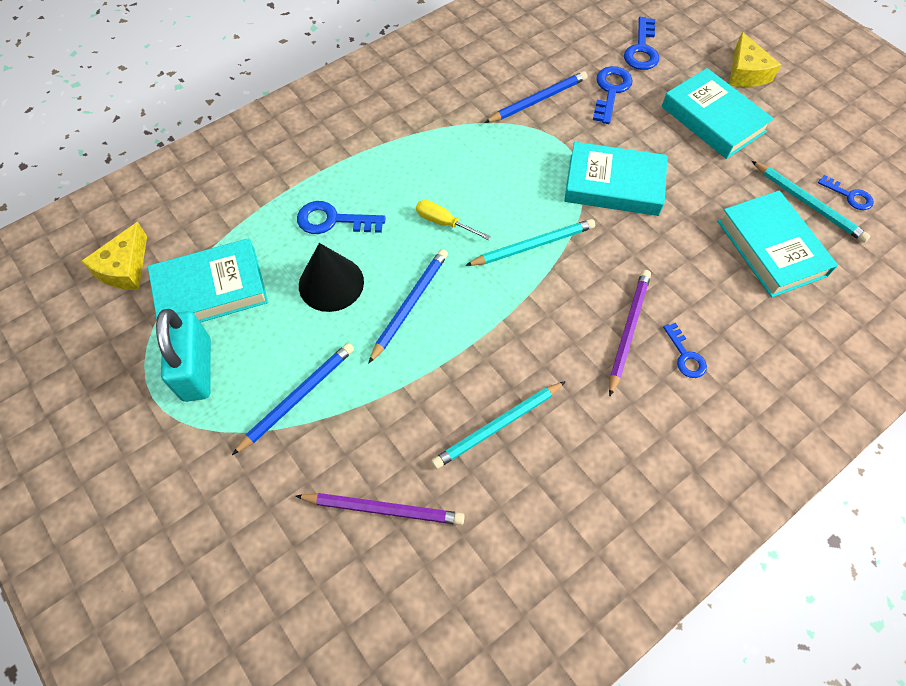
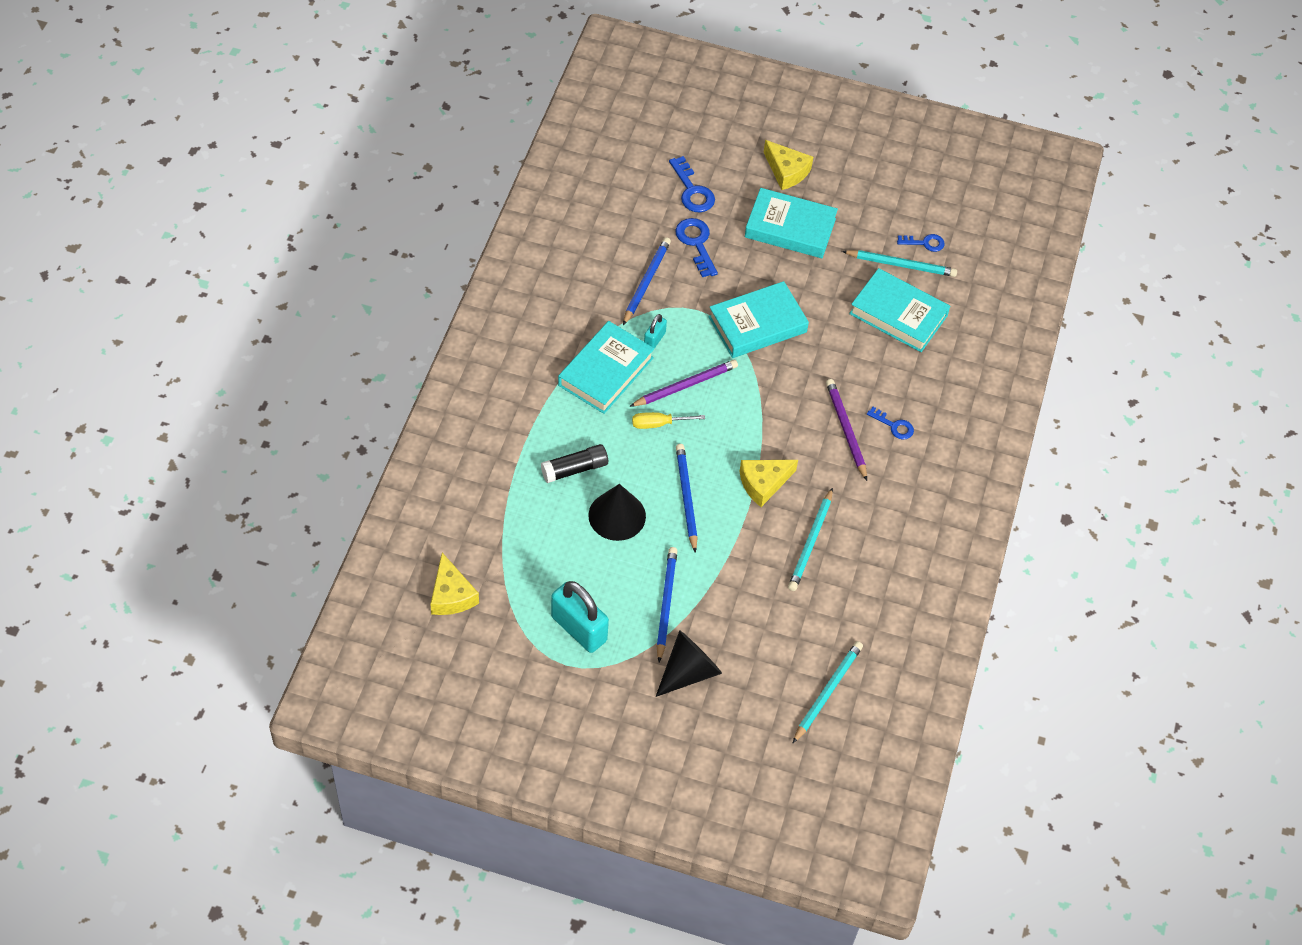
camera: 40 degrees left, 5 degrees down
(211, 289) = (533, 571): turquoise book -> turquoise book (606, 371)
(255, 485) = (689, 671): none -> black cone
(333, 220) = (575, 469): blue key -> black glue stick
(383, 509) = (781, 634): purple pencil -> purple pencil (685, 386)
(498, 335) = (763, 483): none -> yellow cheese
(504, 149) = (654, 339): none -> turquoise padlock
(533, 245) = (736, 405): turquoise pencil -> turquoise pencil (827, 692)

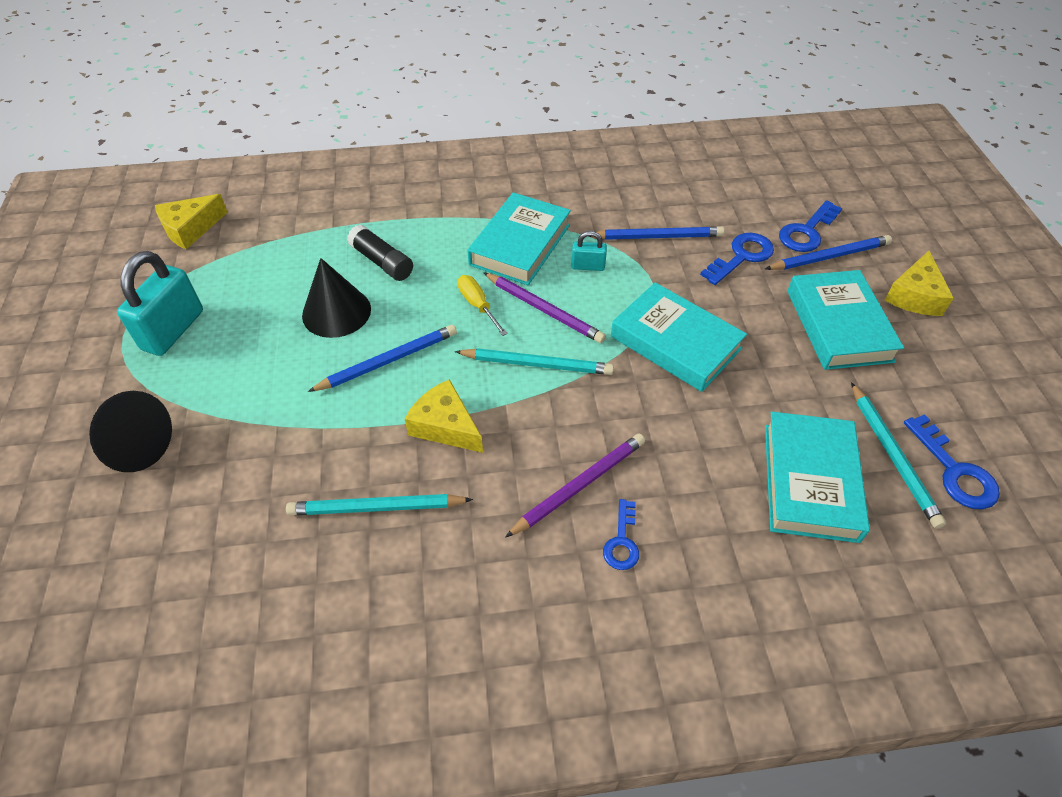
camera: 70 degrees right, 5 degrees down
(606, 371) = (520, 245): turquoise book -> turquoise book turned 75 degrees counterclockwise
(666, 604) = (228, 392): blue pencil -> blue pencil (829, 257)
(827, 692) = (128, 615): turquoise pencil -> turquoise pencil (536, 364)
(925, 243) = (954, 471): blue key -> blue key, size x1.56

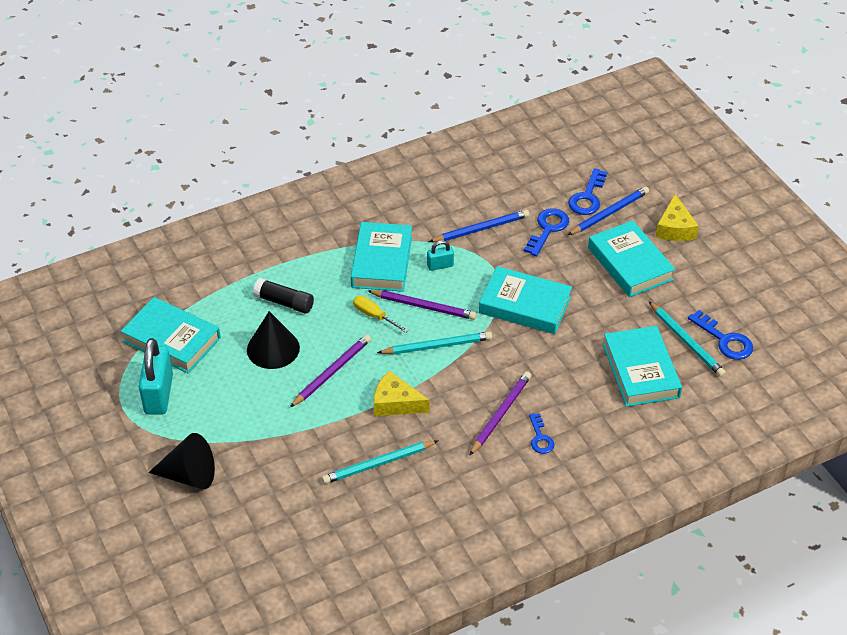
camera: 20 degrees left, 5 degrees down
(190, 229) = (114, 316): yellow cheese -> none
(232, 271) = (172, 340): none -> turquoise book
(388, 361) = (332, 372): blue pencil -> purple pencil

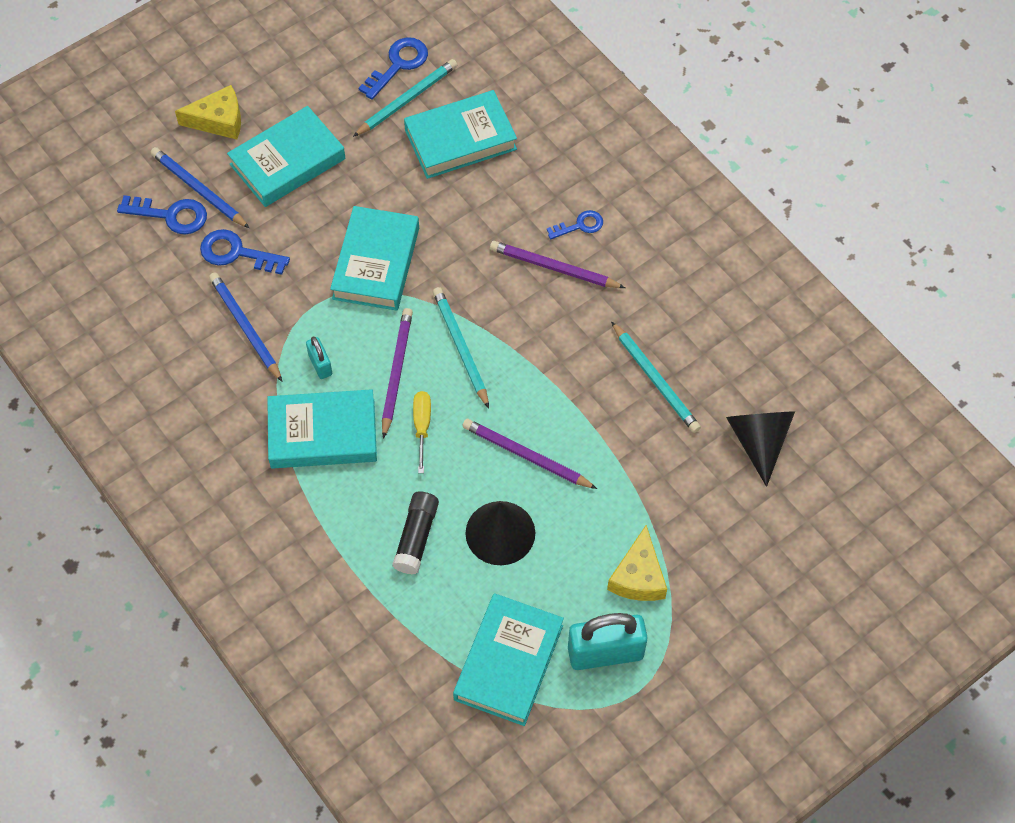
camera: 100 degrees left, 15 degrees up
(189, 475) = (722, 581): black cone -> black cone (758, 441)
(374, 316) = (422, 426): yellow screwdriver -> yellow screwdriver turned 150 degrees clockwise
(395, 403) = (561, 377): yellow cheese -> yellow cheese (638, 576)

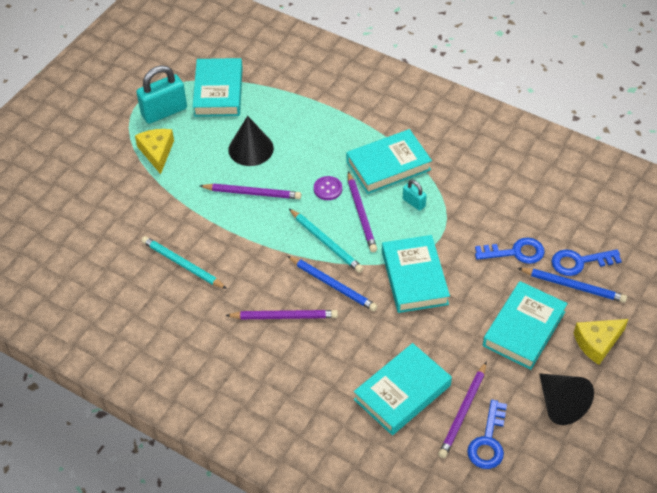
camera: 160 degrees right, 10 degrees down
(246, 327) = (477, 208): blue pencil -> blue pencil (332, 285)
(407, 100) = (463, 412): turquoise pencil -> purple pencil
(416, 537) = (300, 132): black glue stick -> none
(422, 426) = (328, 189): yellow screwdriver -> purple button
(580, 225) = (277, 354): blue key -> none
(758, 441) = (99, 248): black cone -> black cone (560, 404)

